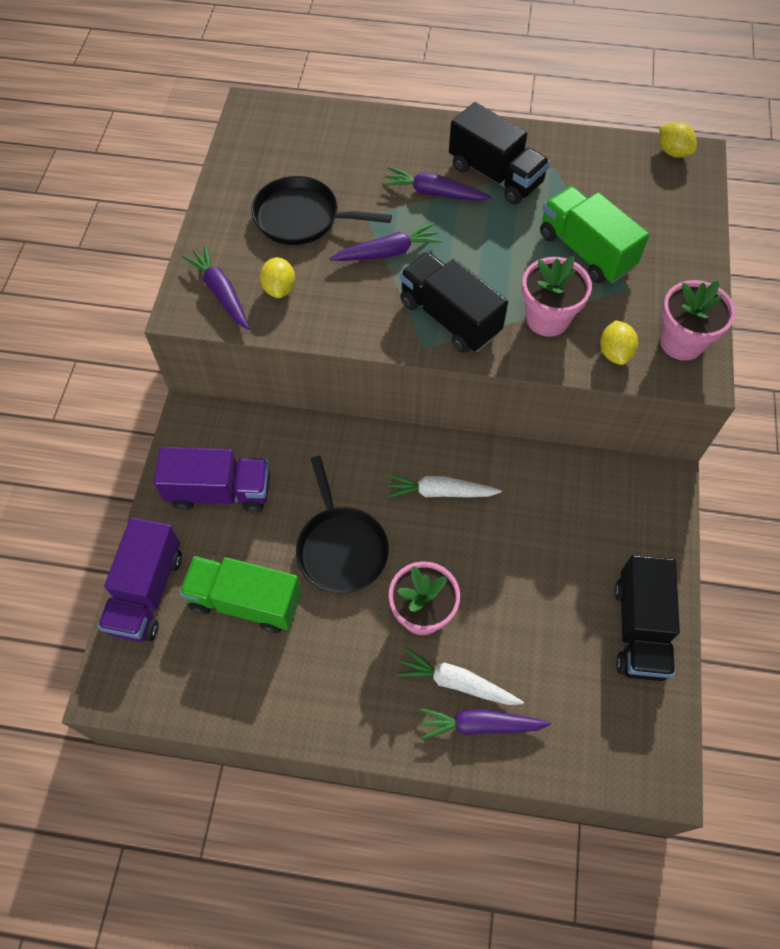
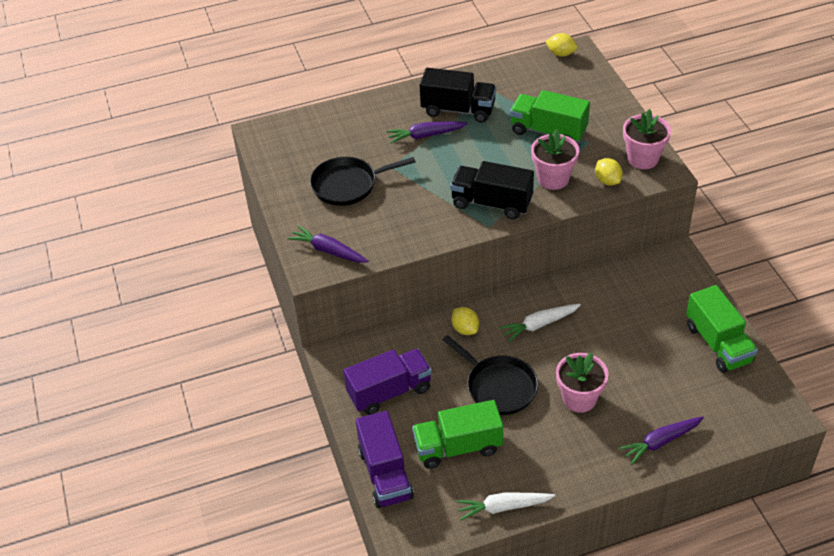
camera: 25 degrees left, 15 degrees down
(279, 288) = (366, 232): yellow lemon -> yellow lemon (465, 329)
(387, 252) = (422, 182): purple carrot -> none
(457, 682) = (629, 426): white carrot -> white carrot (503, 507)
(639, 628) = (718, 344): black truck -> green truck

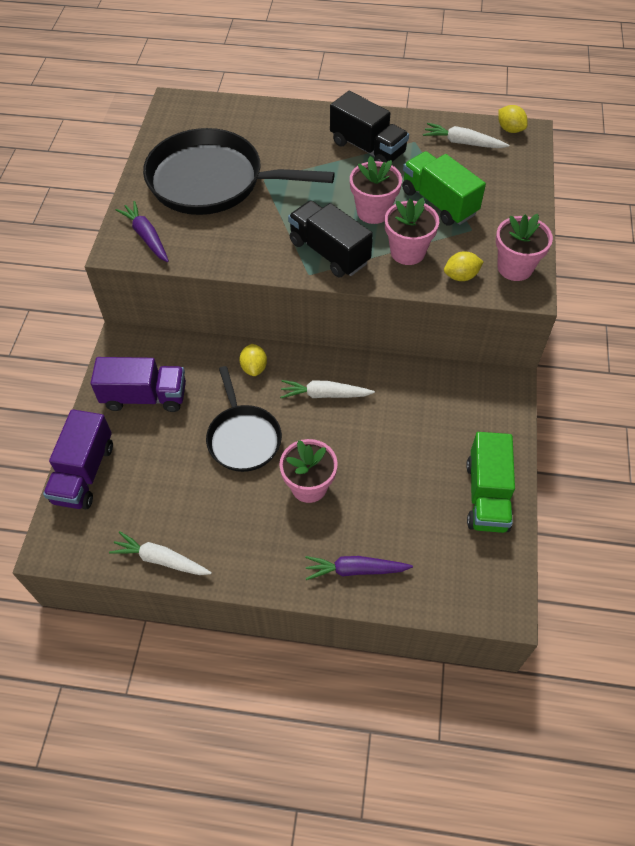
camera: 25 degrees right, 10 degrees up
(348, 185) = (212, 181): black pan -> black pan, size x1.69
(426, 135) = (318, 161): purple carrot -> none
(458, 447) = (164, 479): green truck -> none
(502, 158) = (373, 212): none -> pink flower pot
(532, 78) = (463, 143): none -> white carrot
(607, 181) = (461, 276): yellow lemon -> yellow lemon turned 75 degrees clockwise

